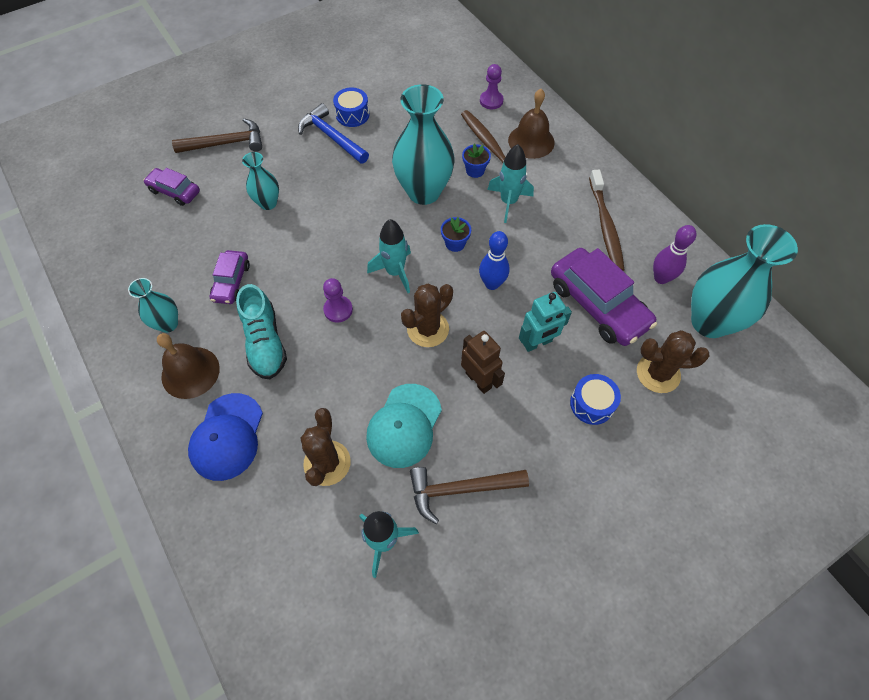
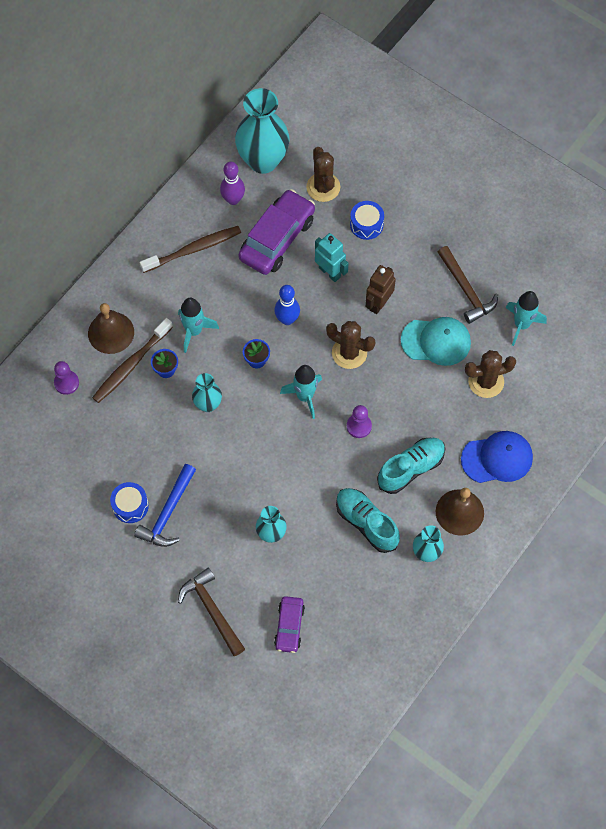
camera: 110 degrees left, 5 degrees up
(231, 282) = (366, 523): purple car -> turquoise shoe
(424, 192) = (208, 404): turquoise vase -> turquoise vase, size x0.52

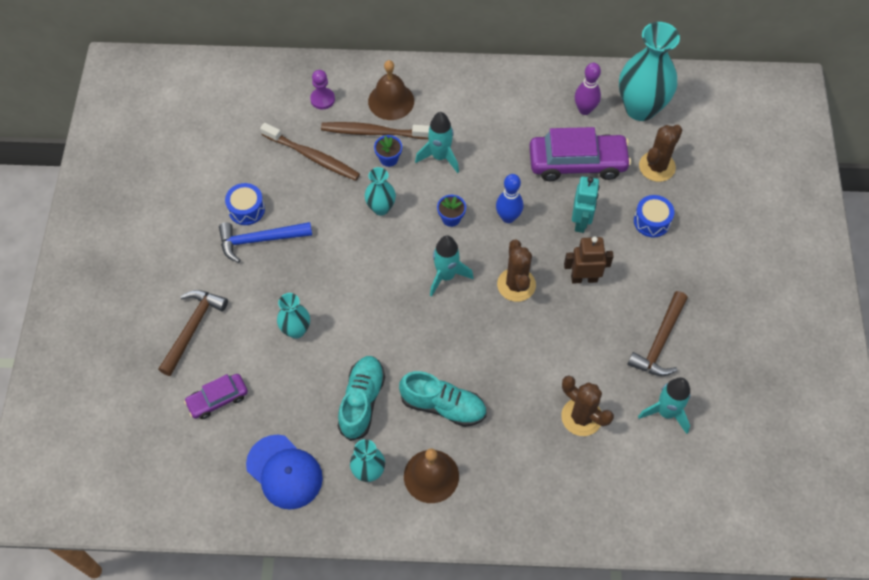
camera: 55 degrees right, 5 degrees down
(193, 249) = (514, 110): brown toothbrush -> brown toothbrush (312, 157)
(359, 426) = (451, 336): purple pawn -> none
(436, 341) = (586, 348): turquoise cap -> none
(497, 458) = (511, 476): blue cap -> blue cap (284, 472)

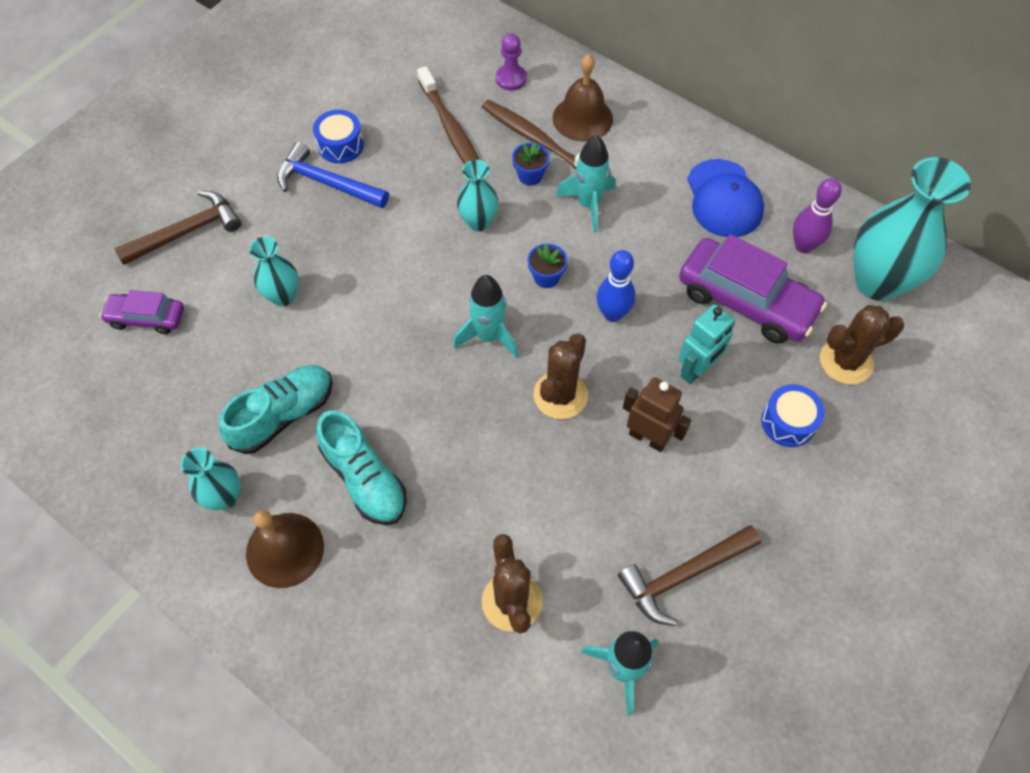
camera: 35 degrees right, 0 degrees up
(284, 472) = (142, 437): blue cap -> blue cap (724, 199)

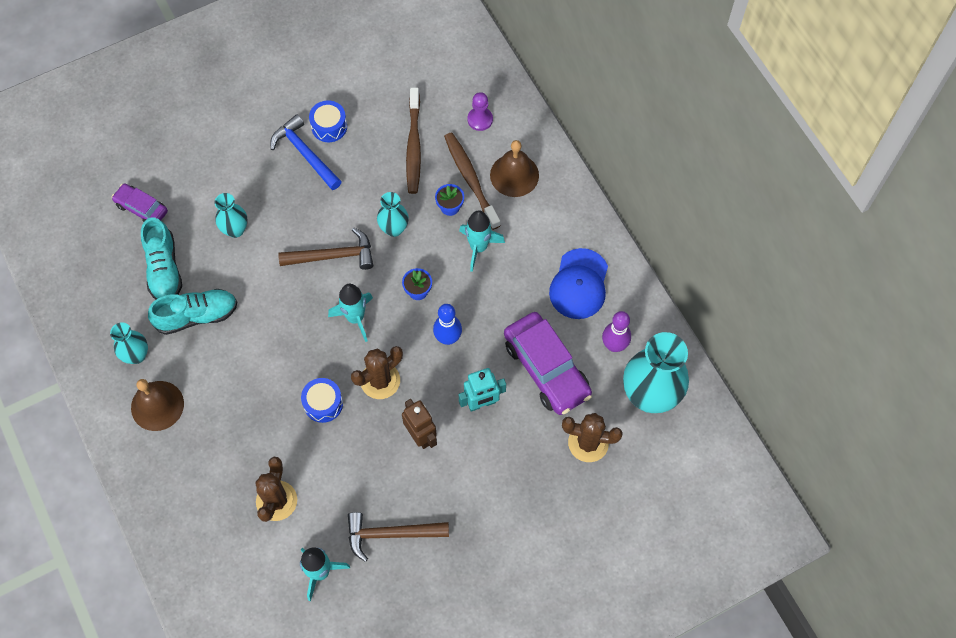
camera: 25 degrees right, 5 degrees up
(187, 231) = (194, 153): brown hammer -> brown hammer (333, 256)
(364, 479) = (227, 381): turquoise shoe -> turquoise shoe (164, 269)
(788, 422) = (520, 467): blue drum -> blue drum (323, 403)

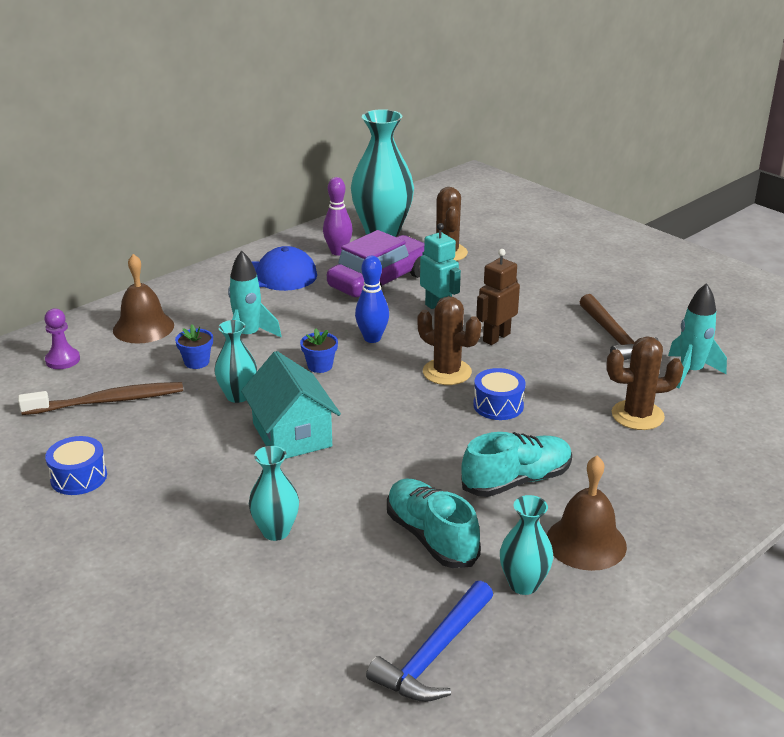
camera: 105 degrees left, 35 degrees down
(141, 208) = (263, 649): purple car -> none
(164, 269) = (368, 591): turquoise shoe -> turquoise shoe (516, 481)
(305, 153) = (129, 491): blue hammer -> blue hammer (434, 654)
(333, 256) = (292, 435): brown hammer -> turquoise house
(355, 318) = (374, 402): turquoise rocket -> none
(470, 179) = (154, 354): brown toothbrush -> none

